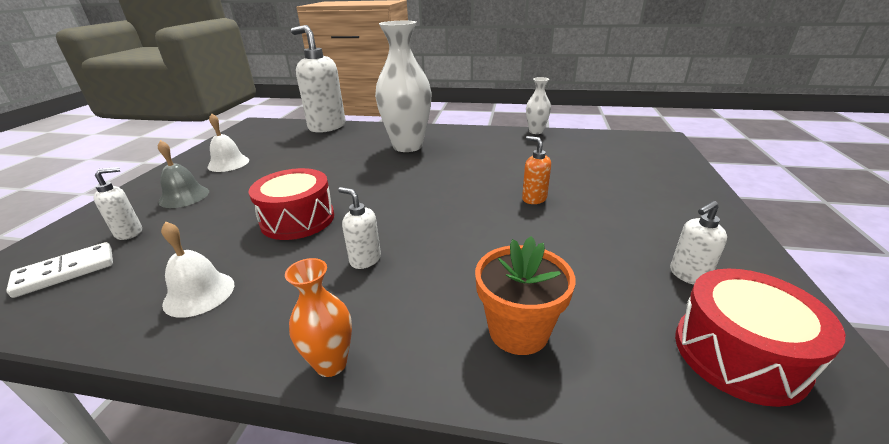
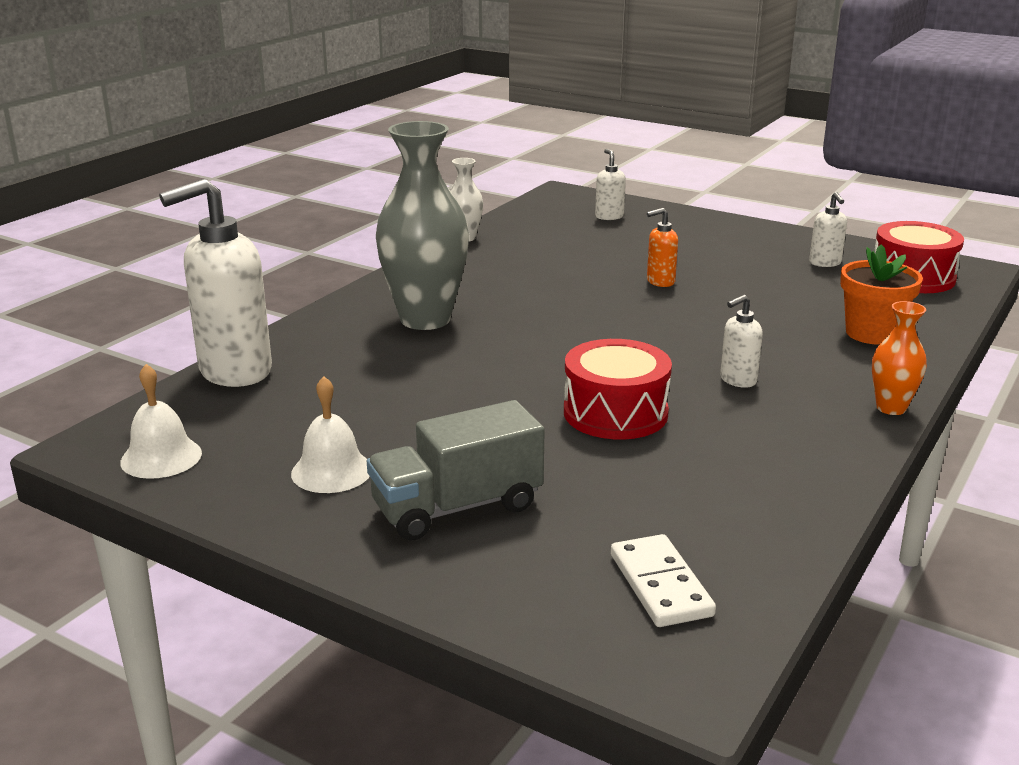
camera: 70 degrees left, 5 degrees down
(129, 233) = (565, 545): white soap dispenser -> white soap dispenser (609, 216)
(184, 196) = (457, 507): grey bell -> grey truck
(199, 293) = (761, 475): white bell -> white bell (161, 457)
(407, 146) = (425, 319): white vase -> grey vase

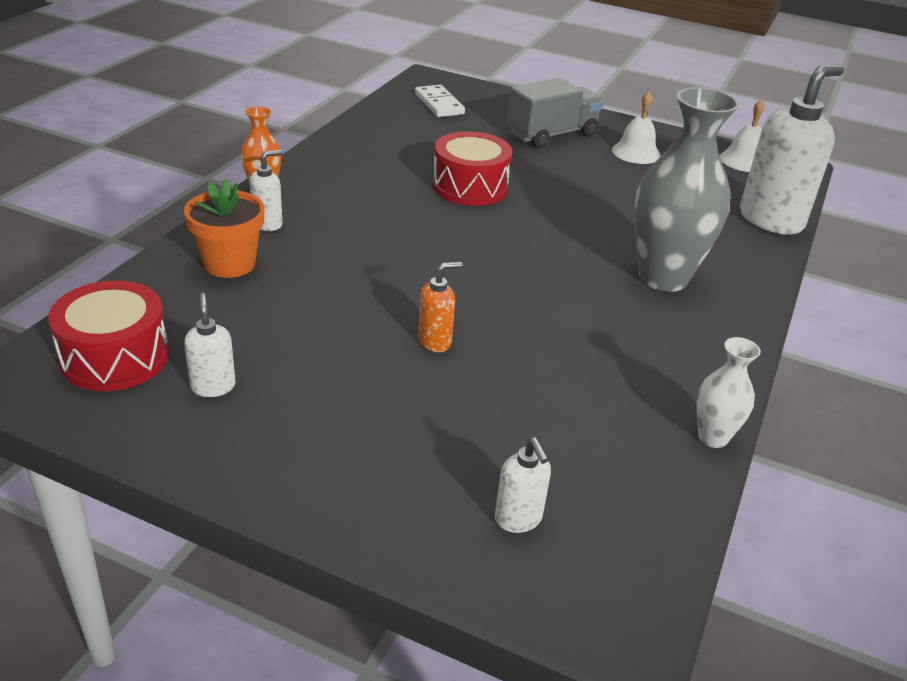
camera: 170 degrees right, 10 degrees up
(737, 380) = (374, 213): white soap dispenser -> white soap dispenser (268, 224)

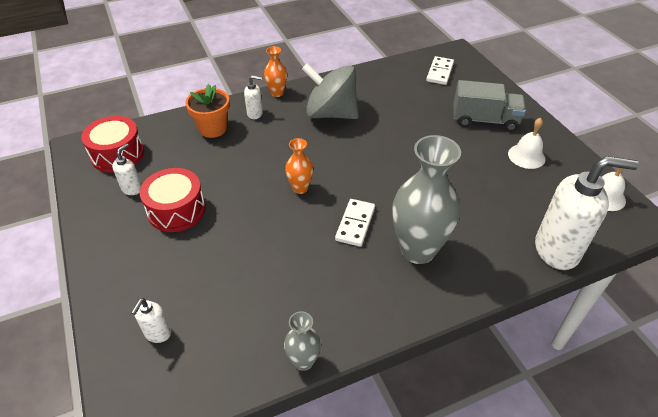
camera: 45 degrees right, 10 degrees up
(372, 187) = (331, 113): none -> grey spinning top
(435, 341) = (244, 219): orange soap dispenser -> none
(453, 278) = (300, 188): none -> orange vase
(470, 187) = (384, 135): red drum -> red drum (176, 210)
(568, 284) = (355, 224): none -> white domino
(712, 437) = (303, 361): white vase -> grey vase

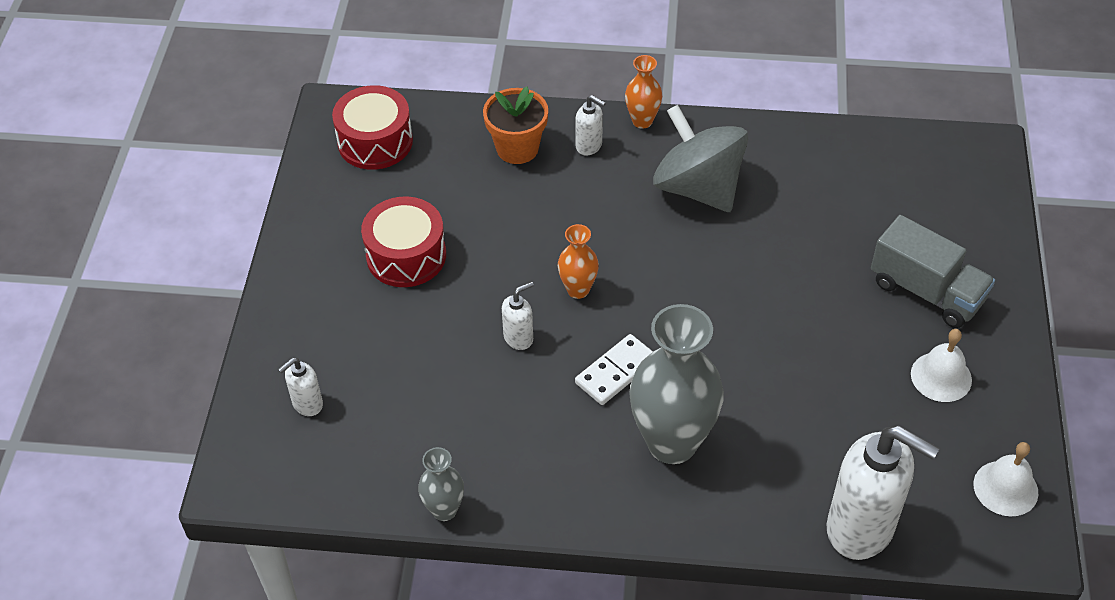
camera: 30 degrees right, 5 degrees up
(132, 189) = (368, 202): white soap dispenser -> white soap dispenser (519, 338)
(440, 72) = (924, 178): white domino -> none

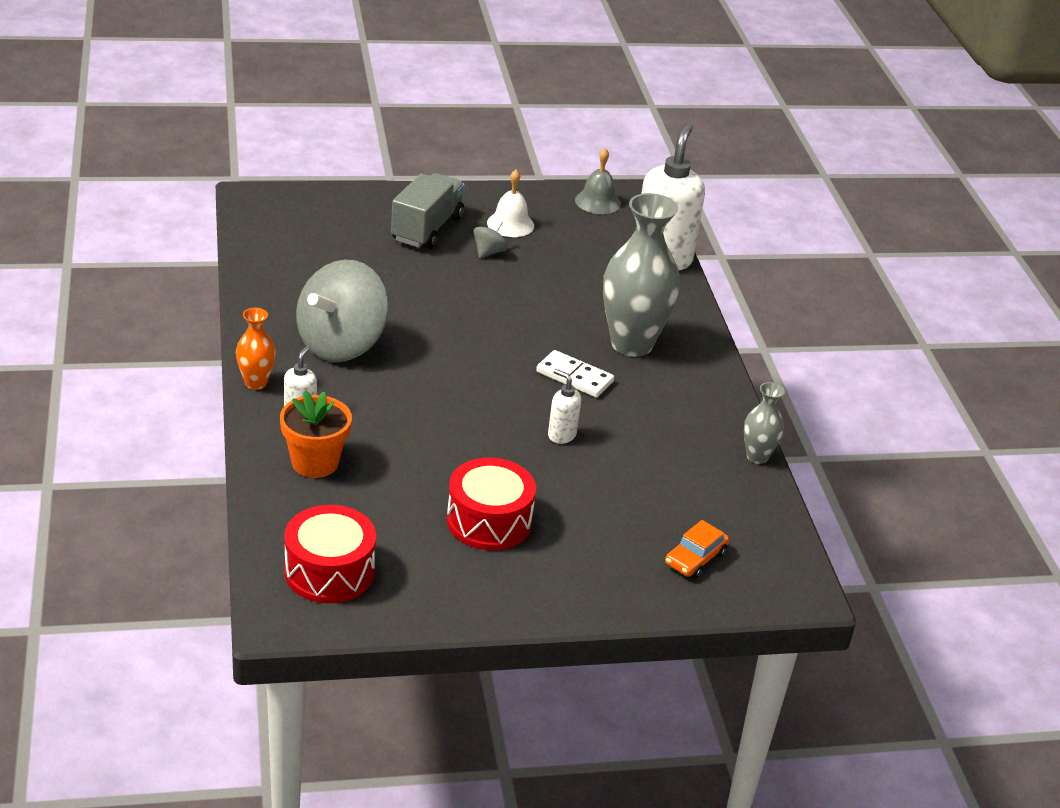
camera: 110 degrees left, 15 degrees down
(307, 404) = (695, 558): white soap dispenser -> orange car
(578, 290) = (491, 405): orange vase -> none
(874, 342) = (489, 252): none -> grey spinning top
(1005, 488) = (597, 202): white bell -> grey bell

